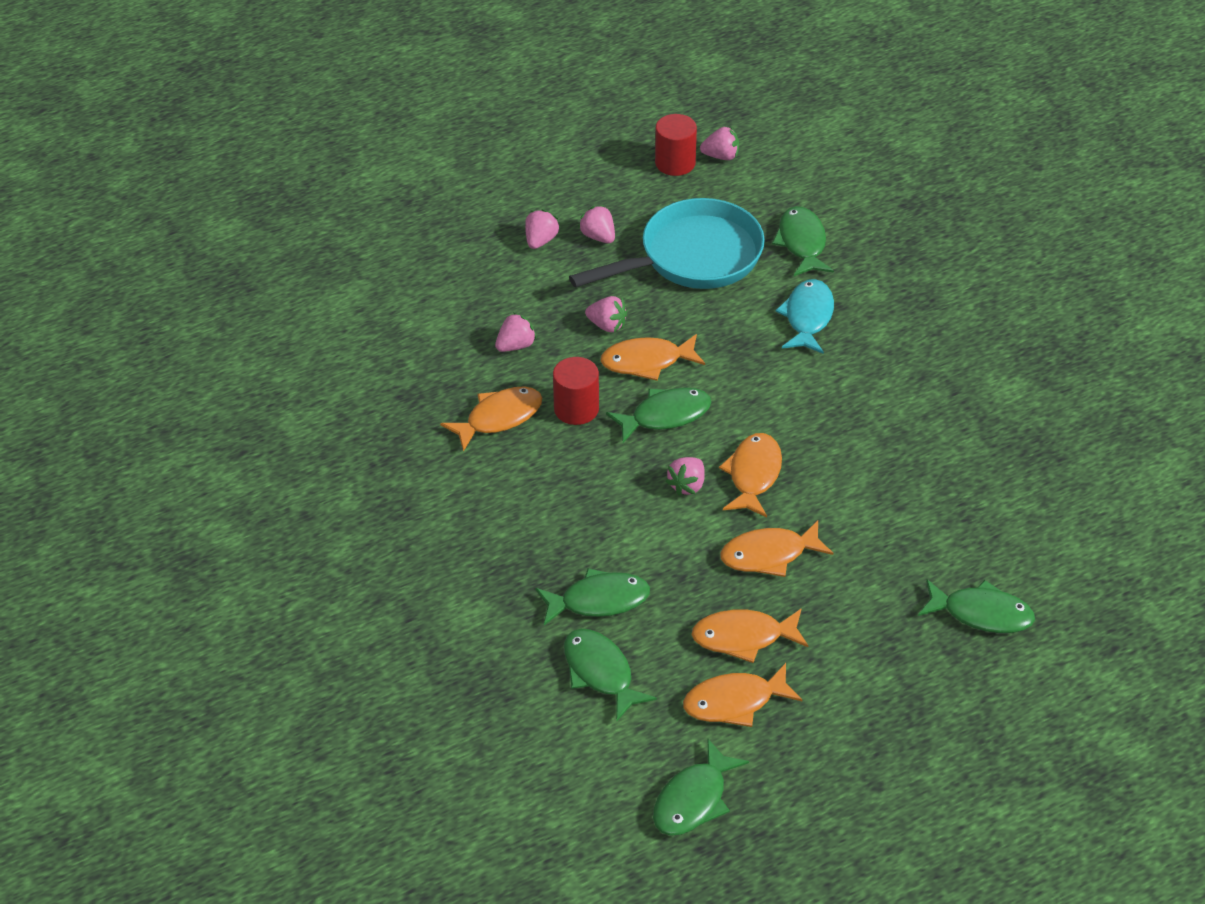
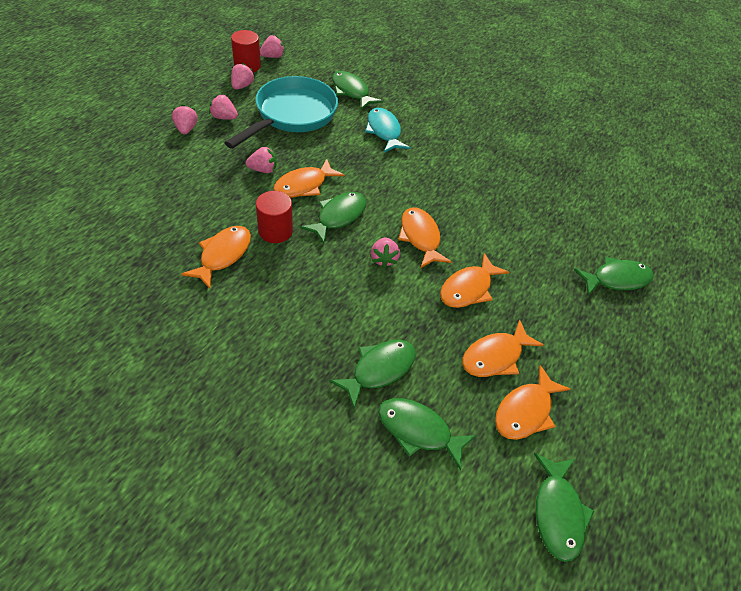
camera: 35 degrees left, 5 degrees up
(515, 345) = (207, 200): pink strawberry -> pink strawberry (242, 86)

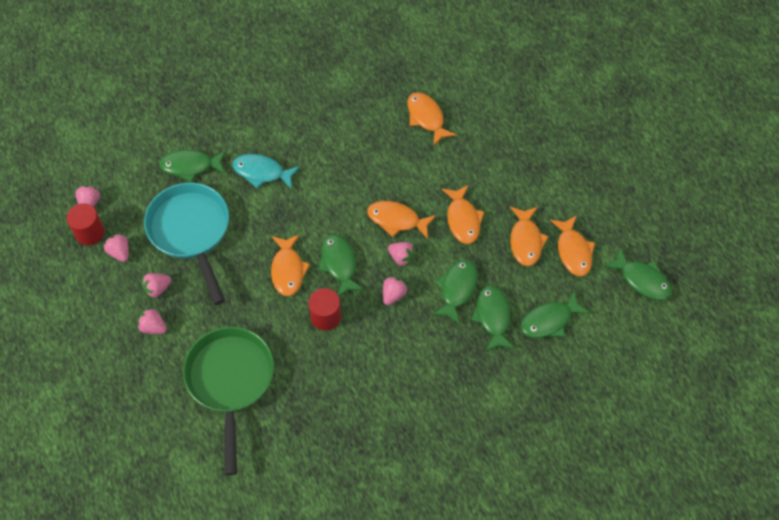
camera: 50 degrees left, 10 degrees up
(162, 195) = (230, 382): none -> green pan
(223, 255) = (327, 366): orange fish -> orange fish (426, 118)
(263, 170) = (249, 291): pink strawberry -> pink strawberry (393, 295)
(616, 279) = (514, 120): green fish -> green fish (457, 289)

